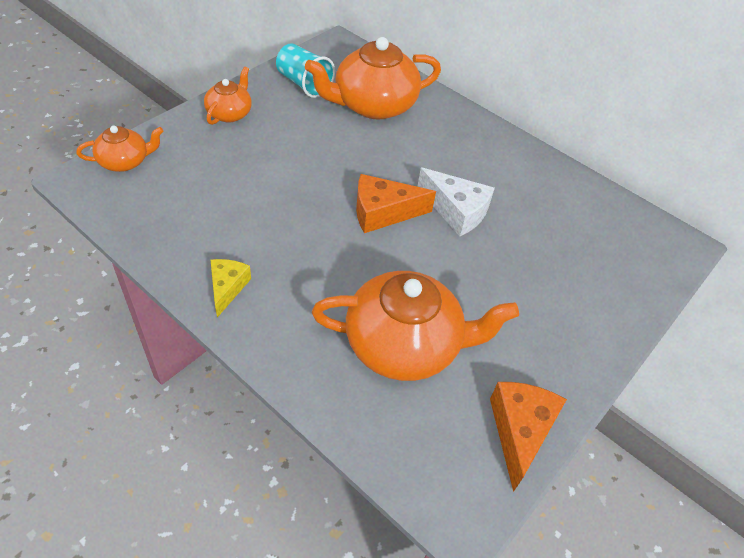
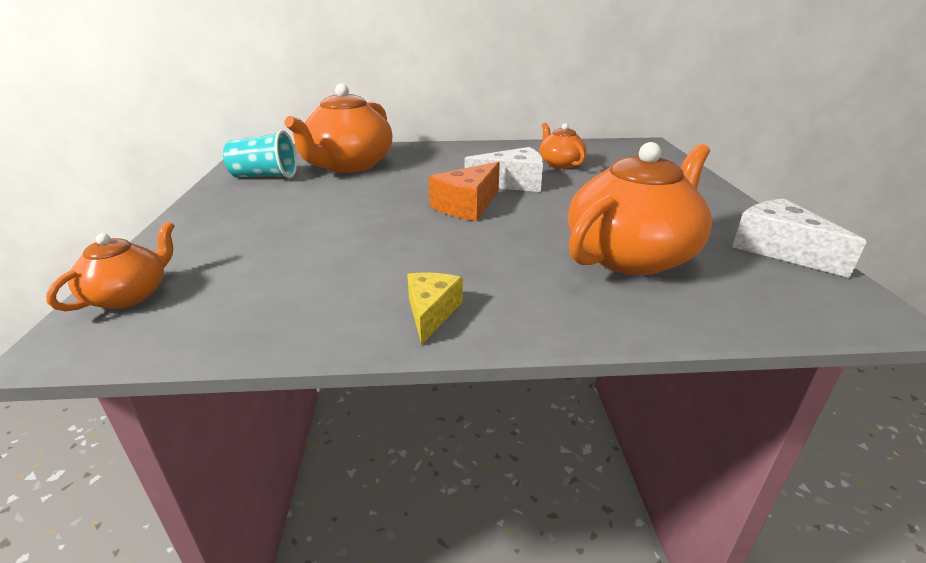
camera: 40 degrees left, 20 degrees down
(227, 288) = (431, 312): yellow cheese -> yellow cheese turned 45 degrees clockwise
(230, 113) = (216, 215): orange teapot -> orange teapot (560, 164)
(519, 431) = (779, 249): orange cheese -> white cheese

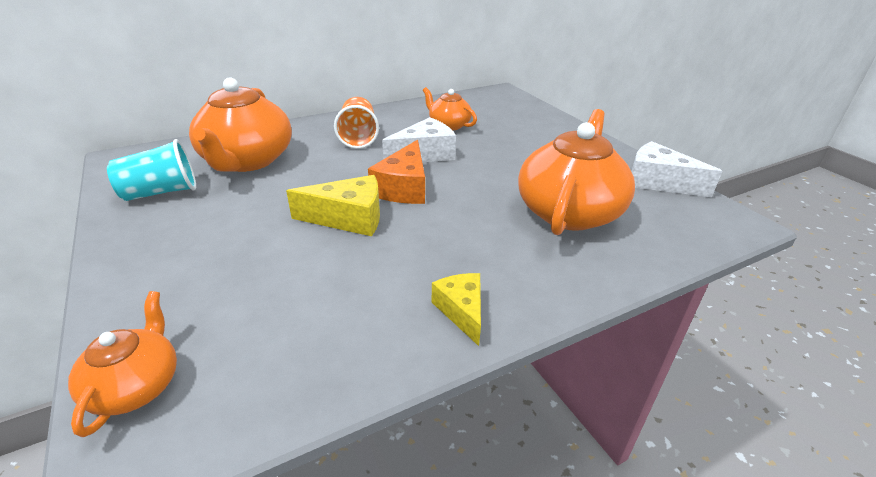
camera: 25 degrees left, 5 degrees up
(394, 219) = (349, 218): none -> yellow cheese
(460, 162) = (358, 137): none -> orange cup

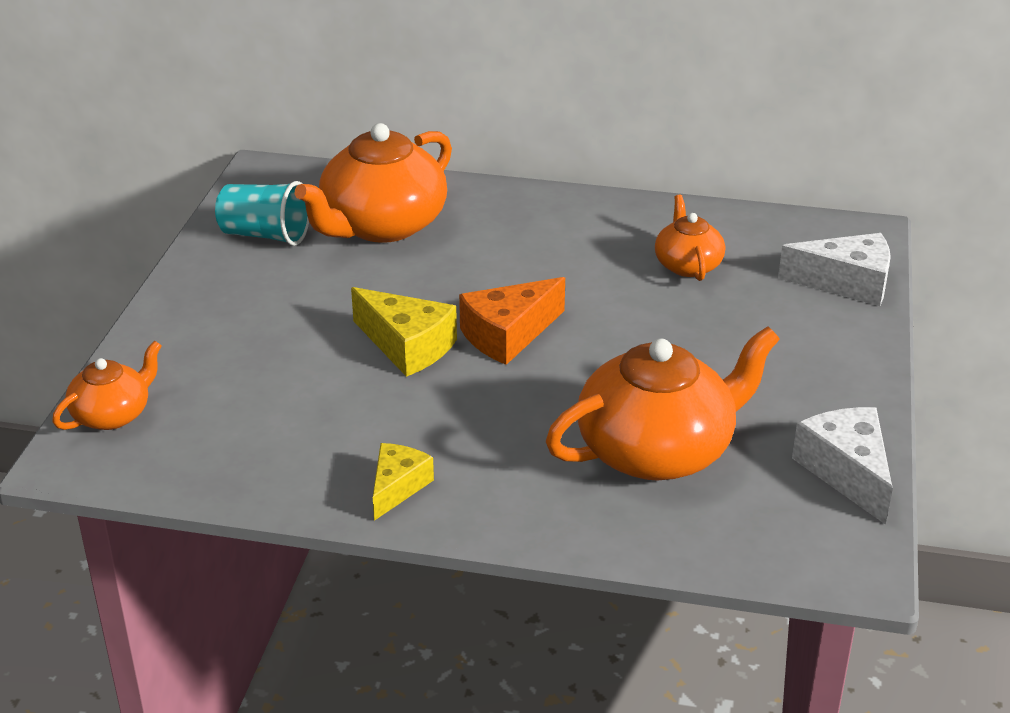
camera: 40 degrees right, 0 degrees up
(358, 137) = (543, 239): orange cup -> none
(424, 154) = (592, 299): white cheese -> white cheese (847, 283)

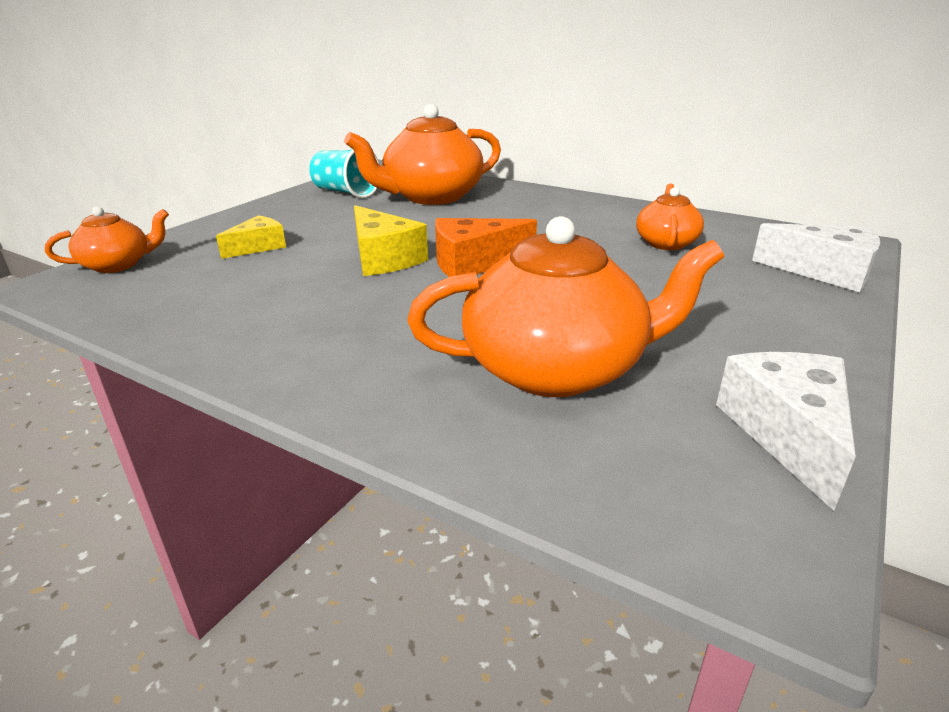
camera: 20 degrees right, 5 degrees down
(397, 487) = (271, 350): yellow cheese -> yellow cheese (258, 247)

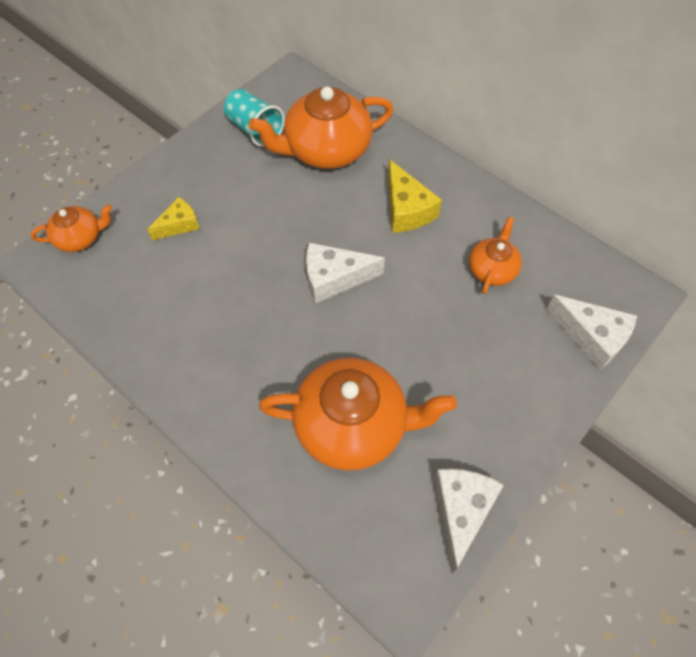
camera: 10 degrees right, 30 degrees up
(383, 258) = (269, 259): yellow cheese -> yellow cheese (406, 209)
(474, 263) = (334, 278): orange cheese -> white cheese

